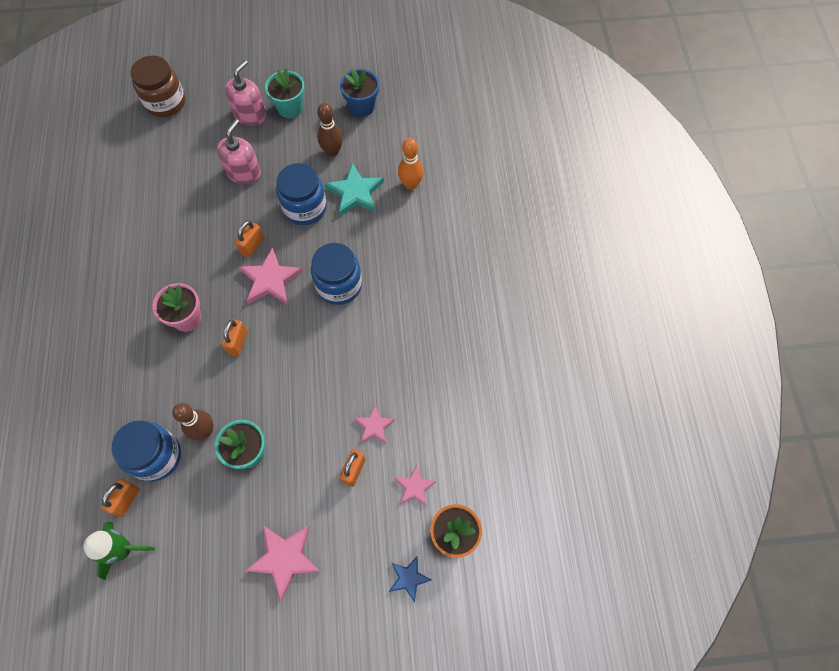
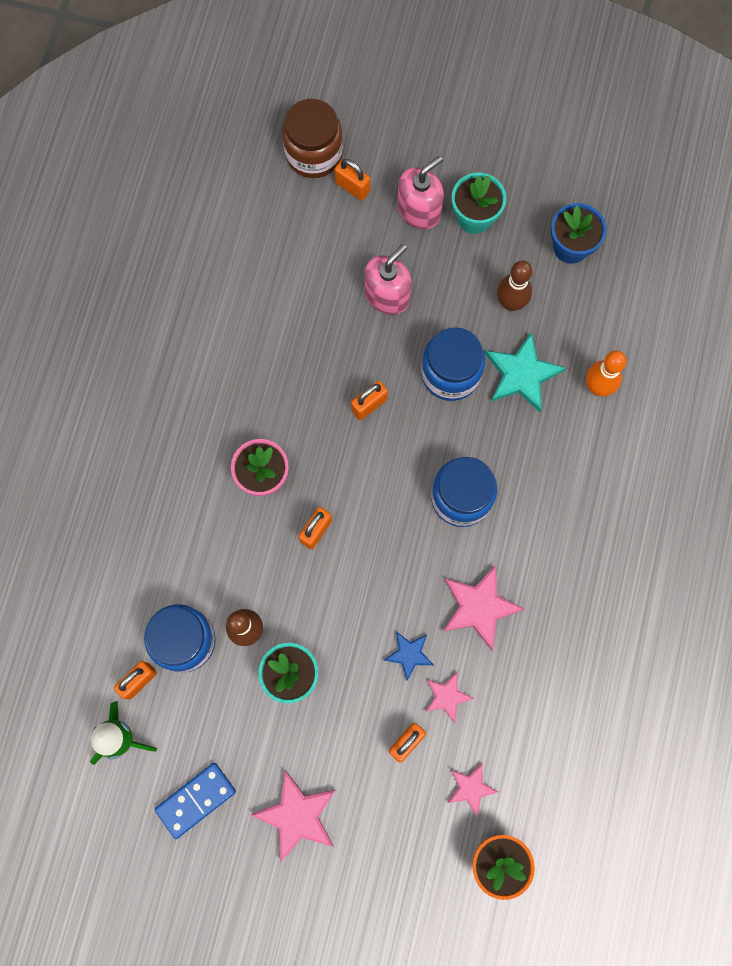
camera: 20 degrees right, 10 degrees up
(198, 577) = (196, 800): none -> blue domino
(199, 114) = (352, 187): none -> orange padlock
(270, 280) = (378, 460): pink star -> pink star (479, 607)
(409, 578) = (429, 890): blue star -> blue star (409, 654)

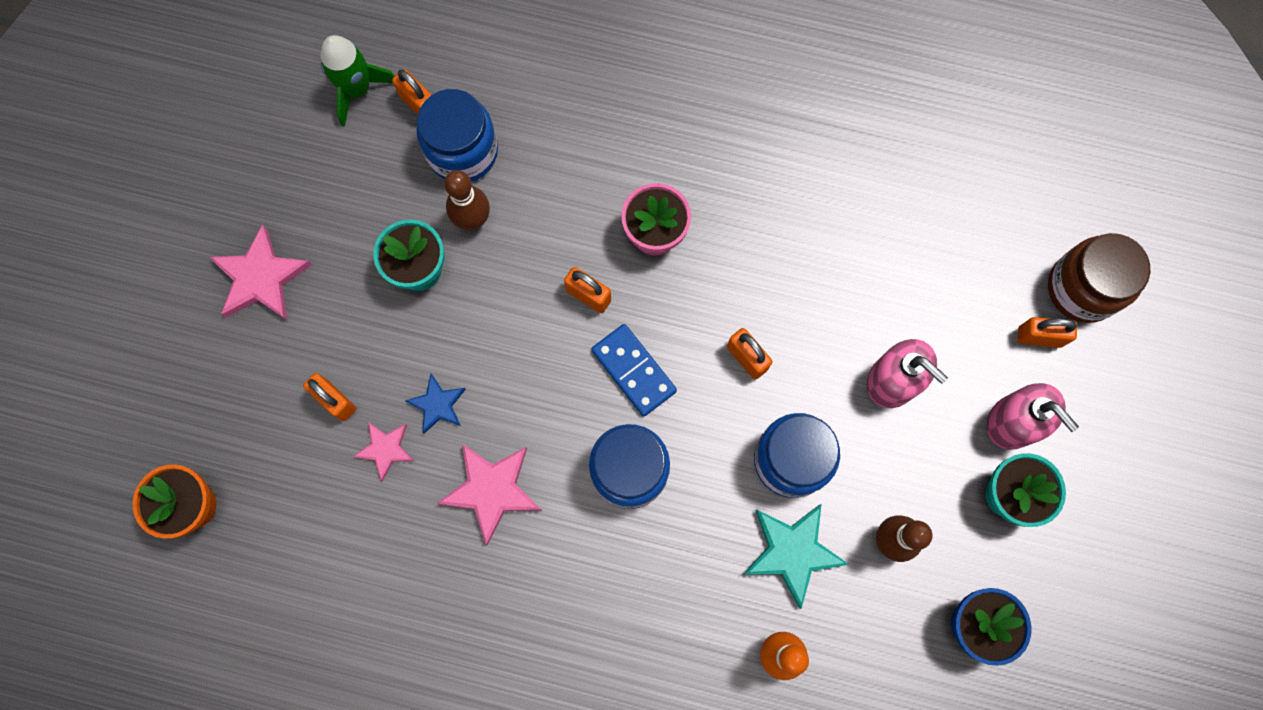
camera: 90 degrees right, 0 degrees up
(196, 800) = (285, 169): blue domino -> blue domino (633, 371)
(352, 187) = (1039, 337): orange padlock -> orange padlock turned 60 degrees clockwise
(471, 788) = (278, 475): pink star -> none

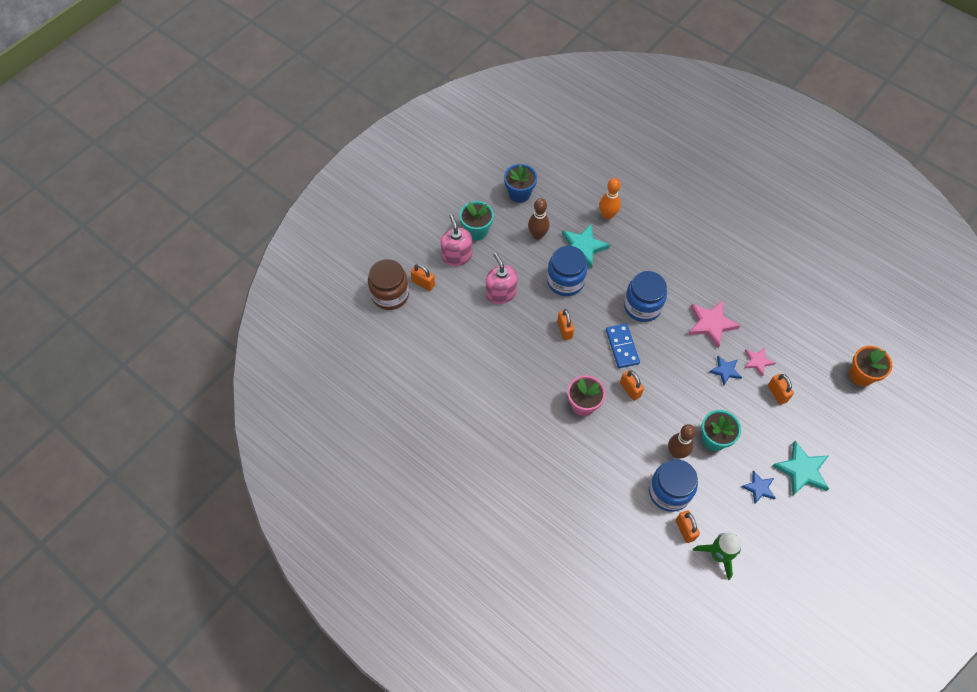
camera: 155 degrees left, 15 degrees down
(261, 278) = (802, 470): pink star -> turquoise star
(323, 218) = (759, 488): none -> blue star

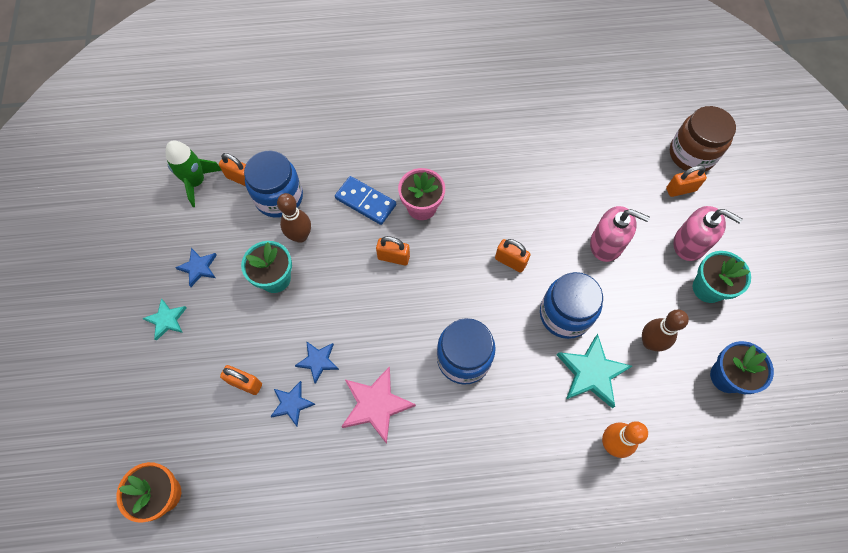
camera: 135 degrees right, 5 degrees up
(622, 347) = (441, 294): blue domino -> blue domino (365, 202)
(757, 361) = (292, 403): pink star -> blue star
(802, 470) = (166, 320): turquoise star -> turquoise star, size x0.59

